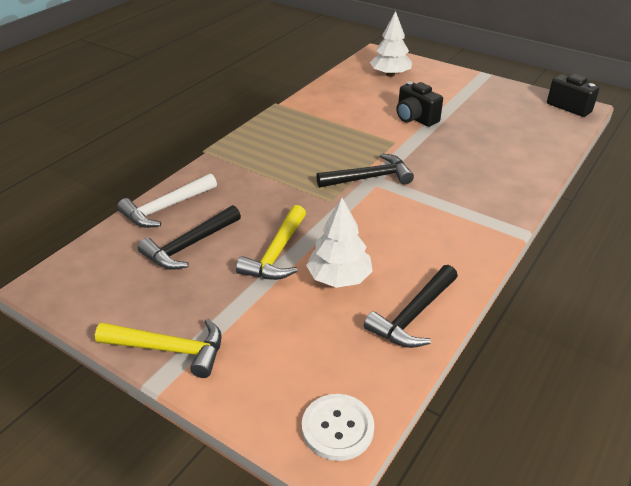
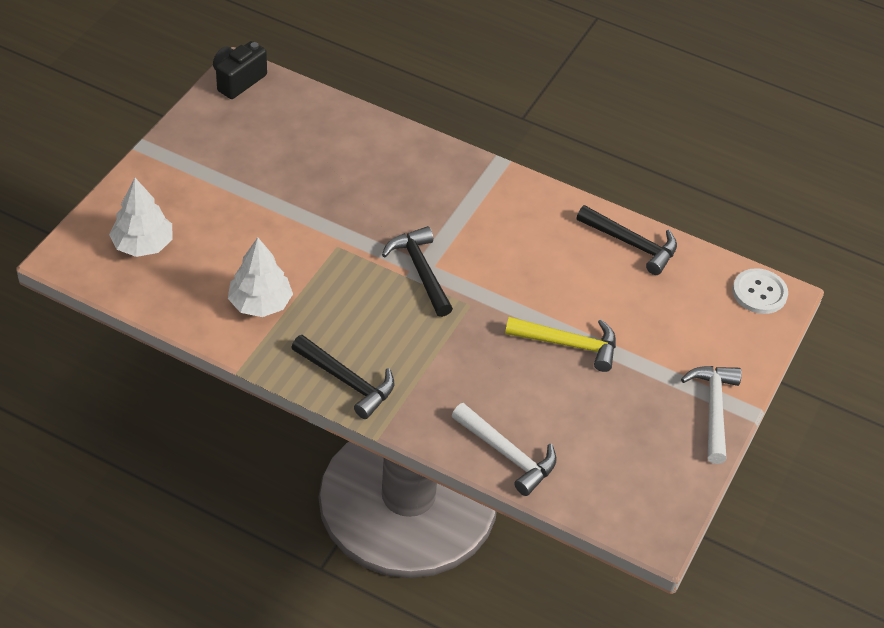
camera: 100 degrees left, 10 degrees up
(169, 349) = (713, 410): yellow hammer -> white hammer
(190, 245) = (570, 420): black hammer -> black hammer (347, 381)
(339, 278) = (594, 295): white tree -> white tree (260, 303)
(415, 118) = (276, 224): black camera -> none

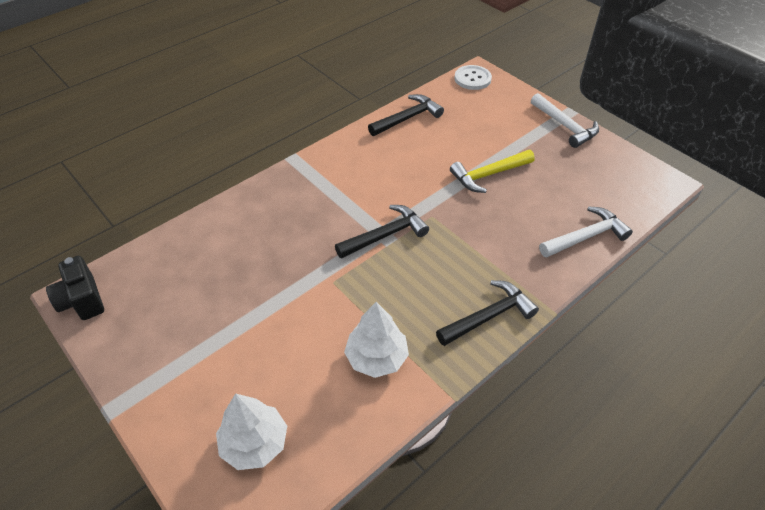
camera: 65 degrees left, 0 degrees up
(420, 271) = (385, 235): black hammer -> black hammer turned 150 degrees clockwise
(568, 344) = (489, 175): yellow hammer -> yellow hammer turned 150 degrees counterclockwise
(713, 410) = (565, 126): white hammer -> white hammer turned 150 degrees counterclockwise

